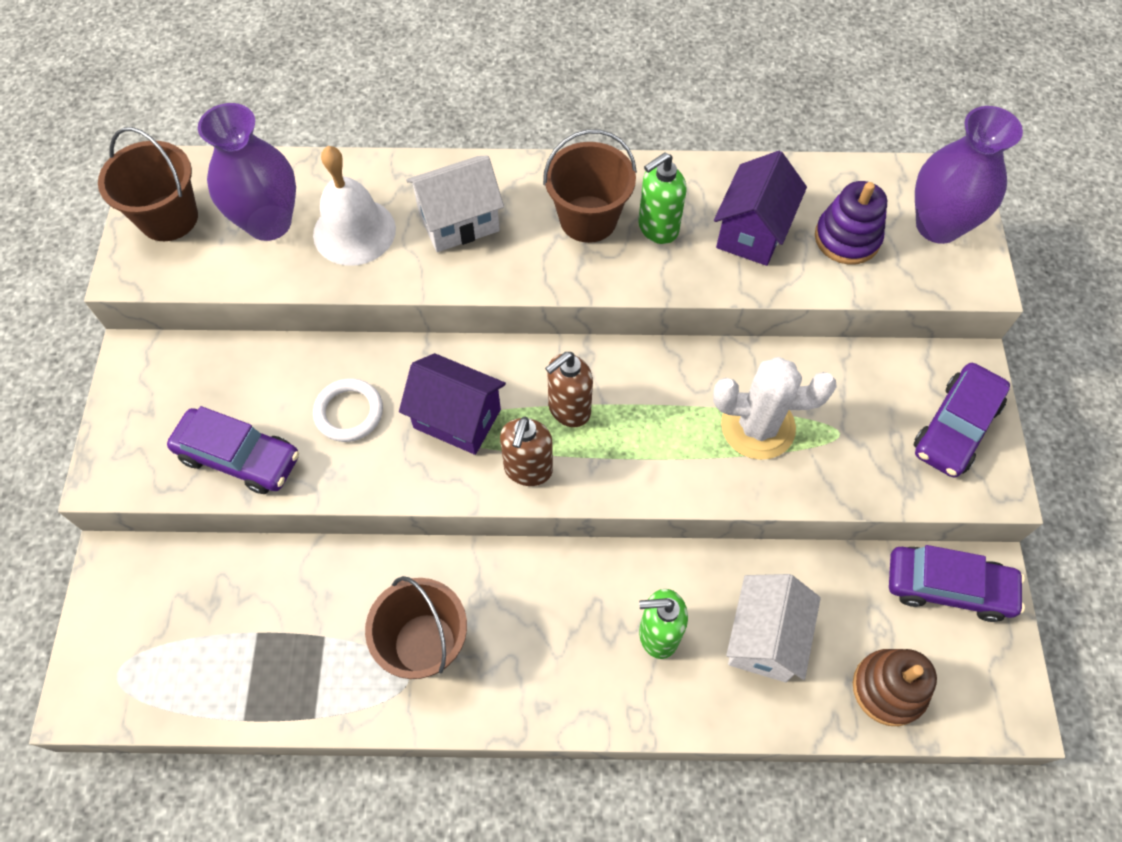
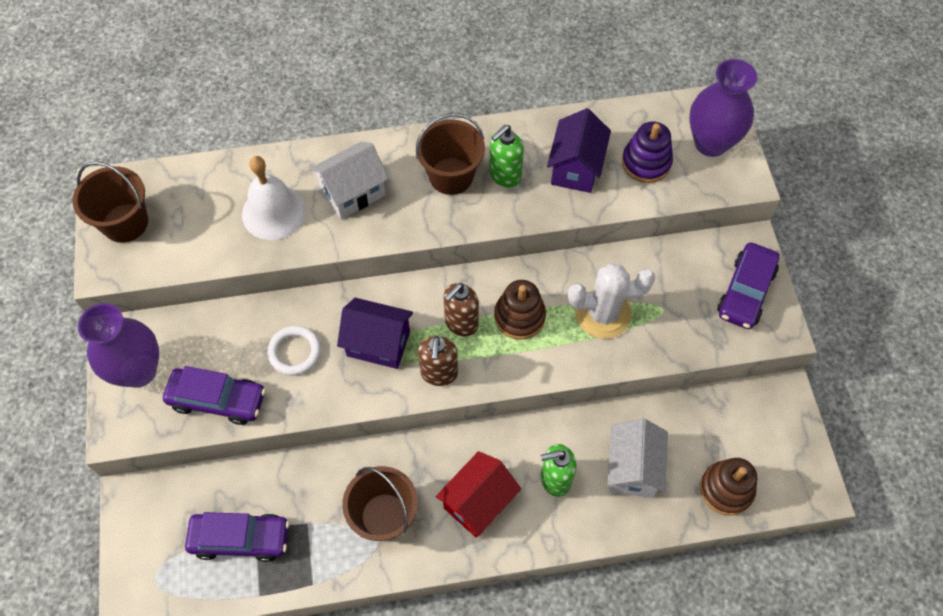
camera: 10 degrees left, 0 degrees up
(269, 222) = (205, 215): purple vase -> purple vase (138, 370)
(551, 647) = (478, 502): none -> red house
(646, 413) = (519, 316): none -> brown stacking toy
(948, 587) = (758, 409): purple car -> purple car (240, 539)

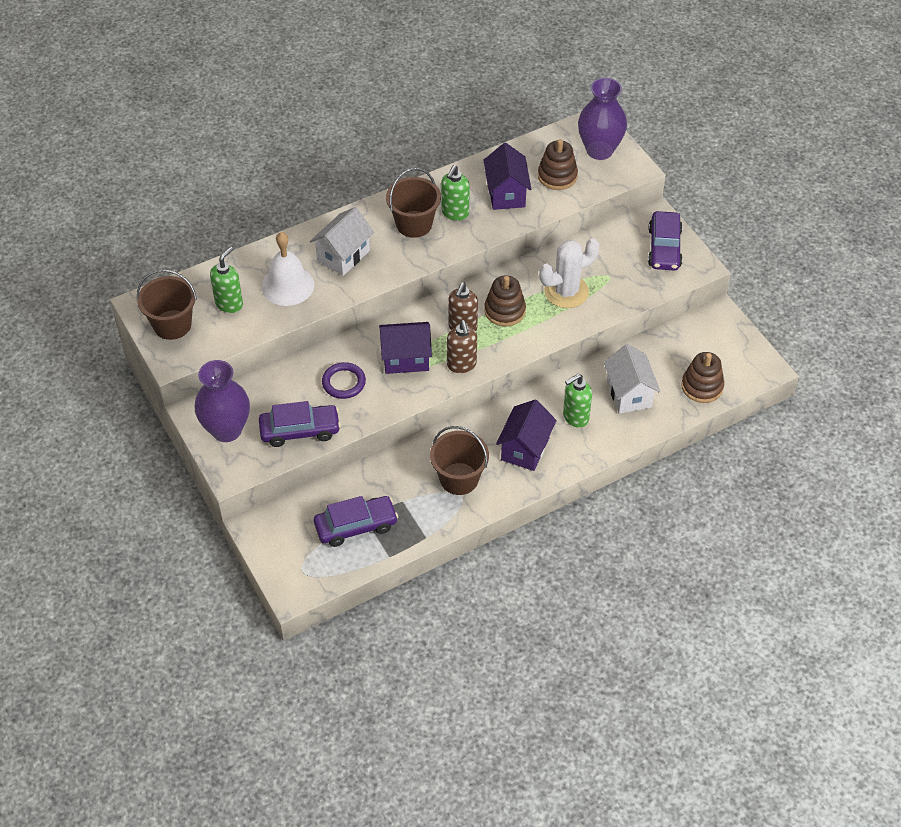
camera: 20 degrees left, 10 degrees down
(199, 215) = (229, 304): none -> green soap dispenser
(294, 352) = (344, 382): white ring -> purple ring
(478, 502) = (525, 449): red house -> purple house
(646, 162) = (557, 176): purple stacking toy -> brown stacking toy

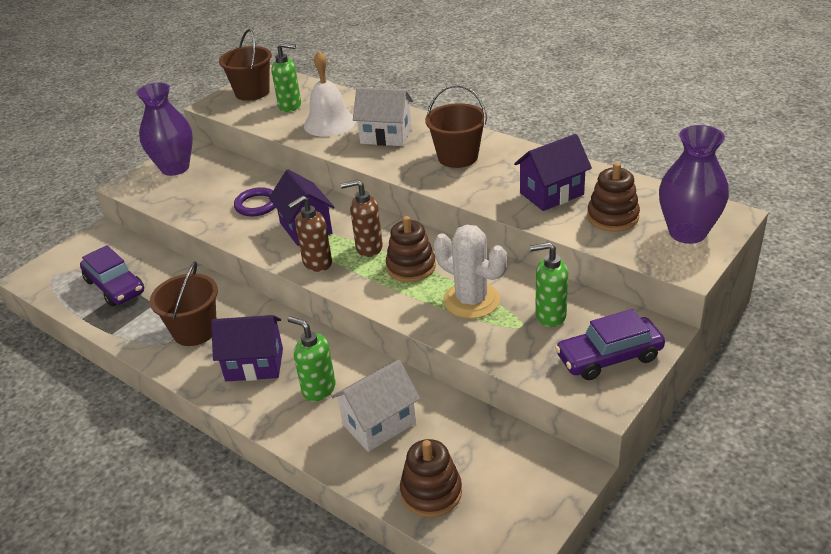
camera: 70 degrees right, 15 degrees down
(300, 430) = (188, 201): purple car -> none
(455, 213) = (494, 173): green soap dispenser -> green soap dispenser (550, 315)

